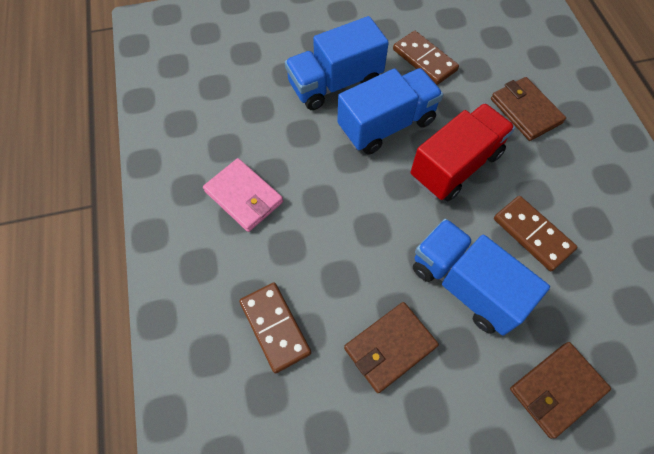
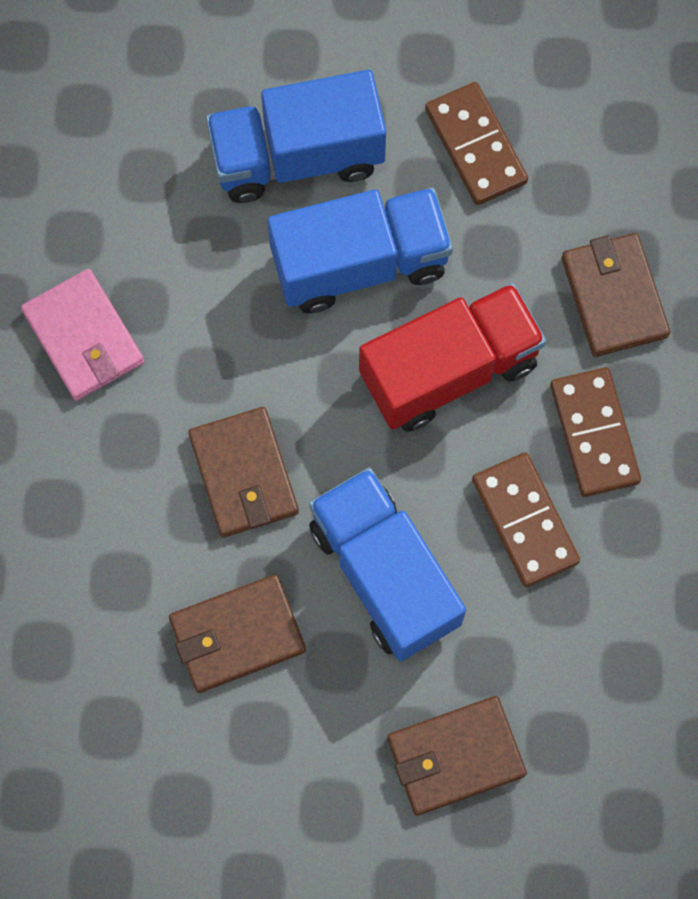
camera: 15 degrees right, 10 degrees up
(275, 327) = (78, 562): brown domino -> brown domino (594, 434)
(361, 249) = (243, 474): none -> brown wallet

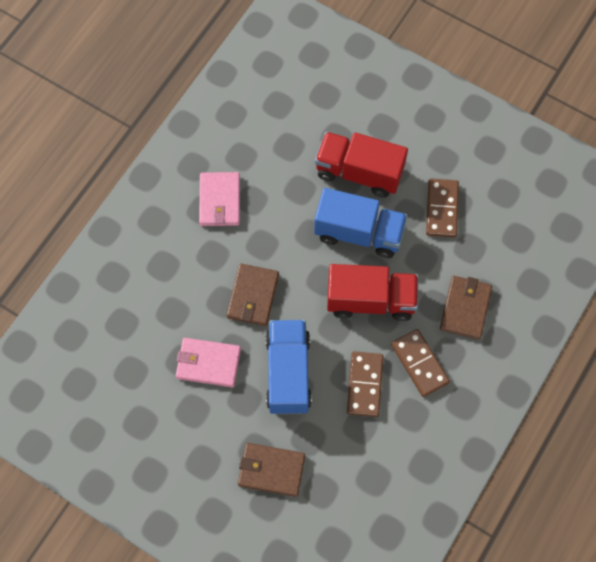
camera: 30 degrees right, 5 degrees down
(237, 635) = (208, 363): brown wallet -> pink wallet
(297, 157) = (359, 172): blue truck -> red truck
(594, 434) = (419, 363): brown domino -> brown domino turned 45 degrees counterclockwise

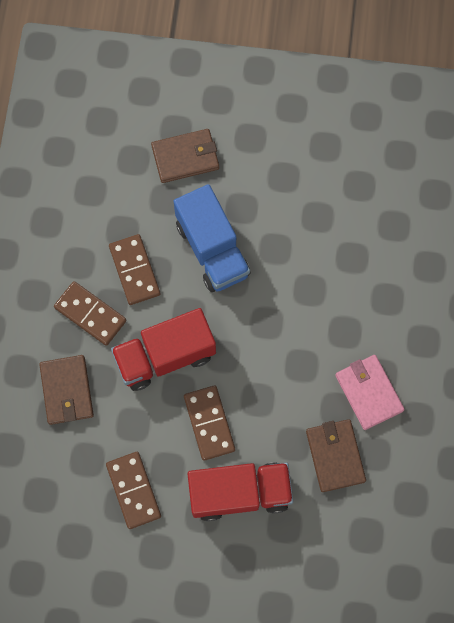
camera: 155 degrees right, 5 degrees up
(208, 363) = (292, 225): pink wallet -> none
(253, 296) = (283, 308): brown wallet -> brown wallet (335, 456)
(359, 233) = (209, 423): blue truck -> brown domino

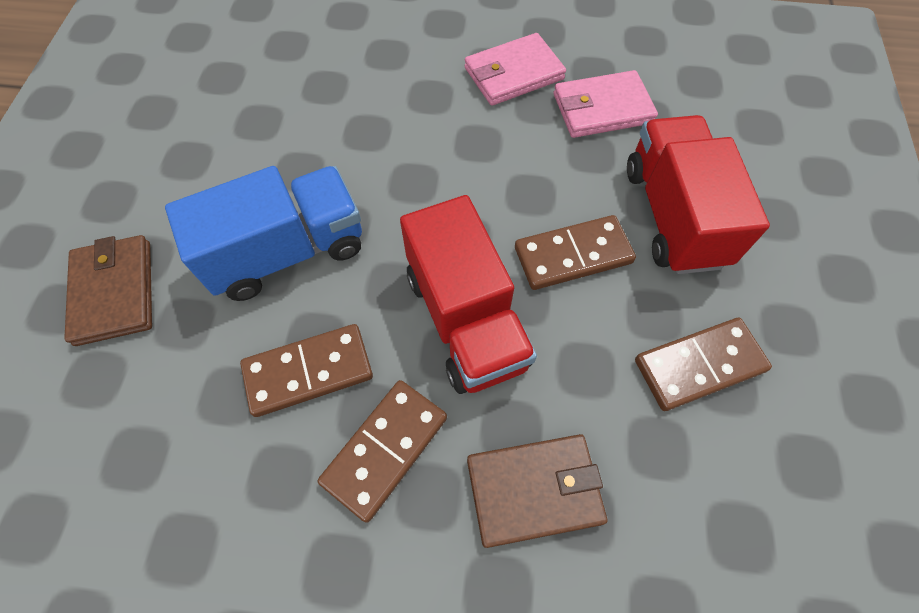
camera: 90 degrees left, 10 degrees down
(335, 456) = (602, 108): brown wallet -> pink wallet

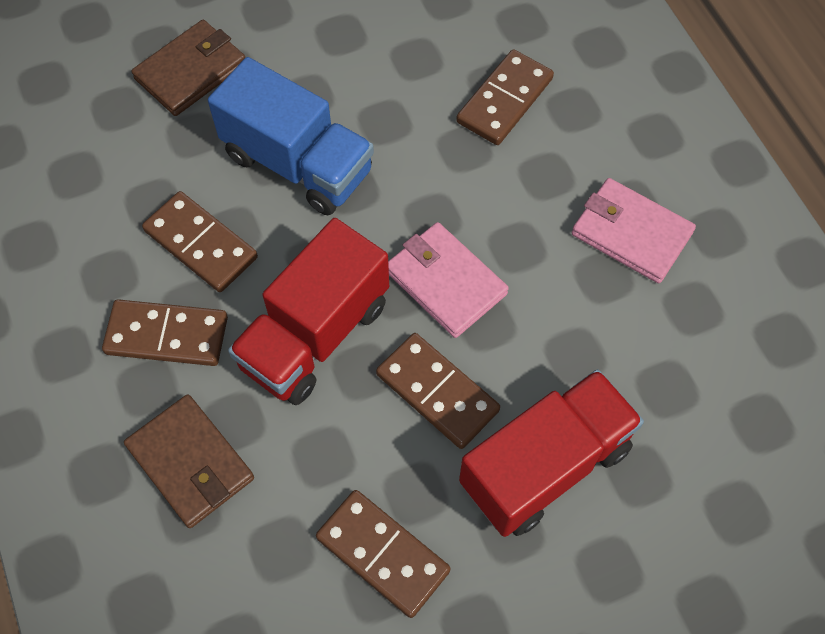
camera: 60 degrees right, 0 degrees up
(345, 87) = (504, 100): none -> brown domino
(602, 108) = (644, 339): pink wallet -> pink wallet (445, 282)

